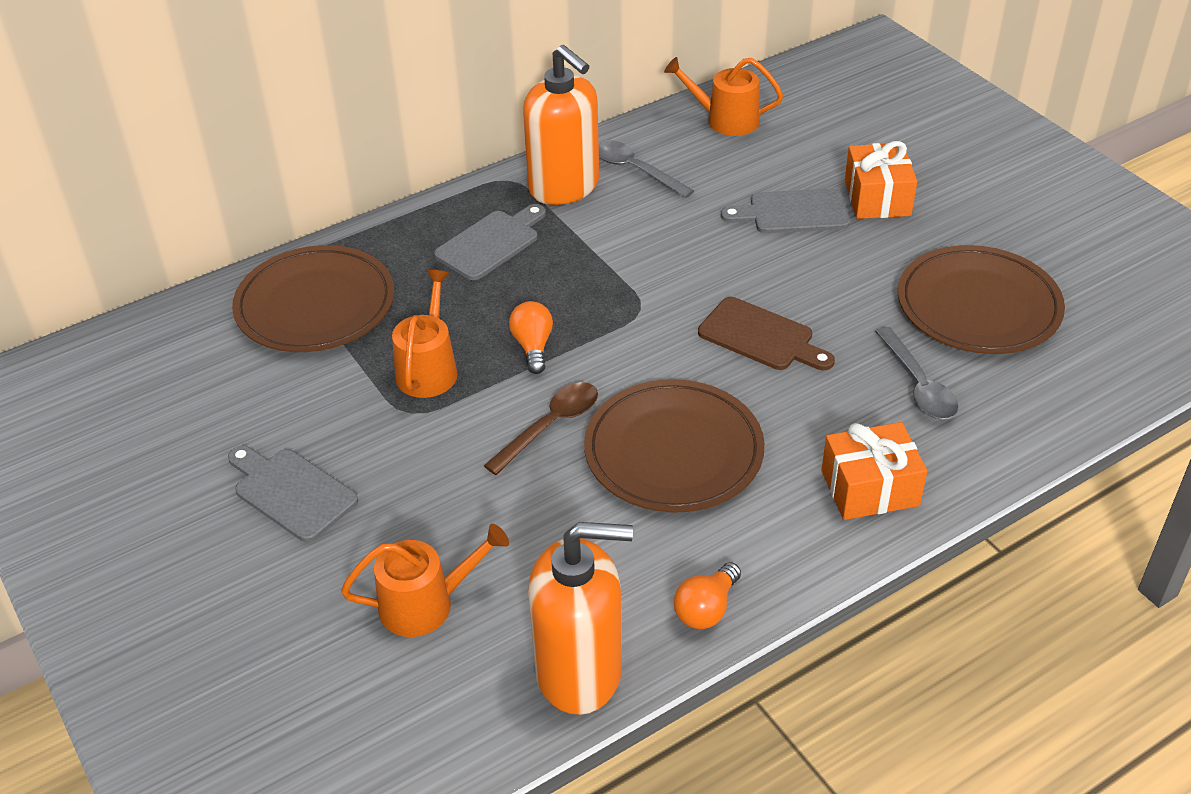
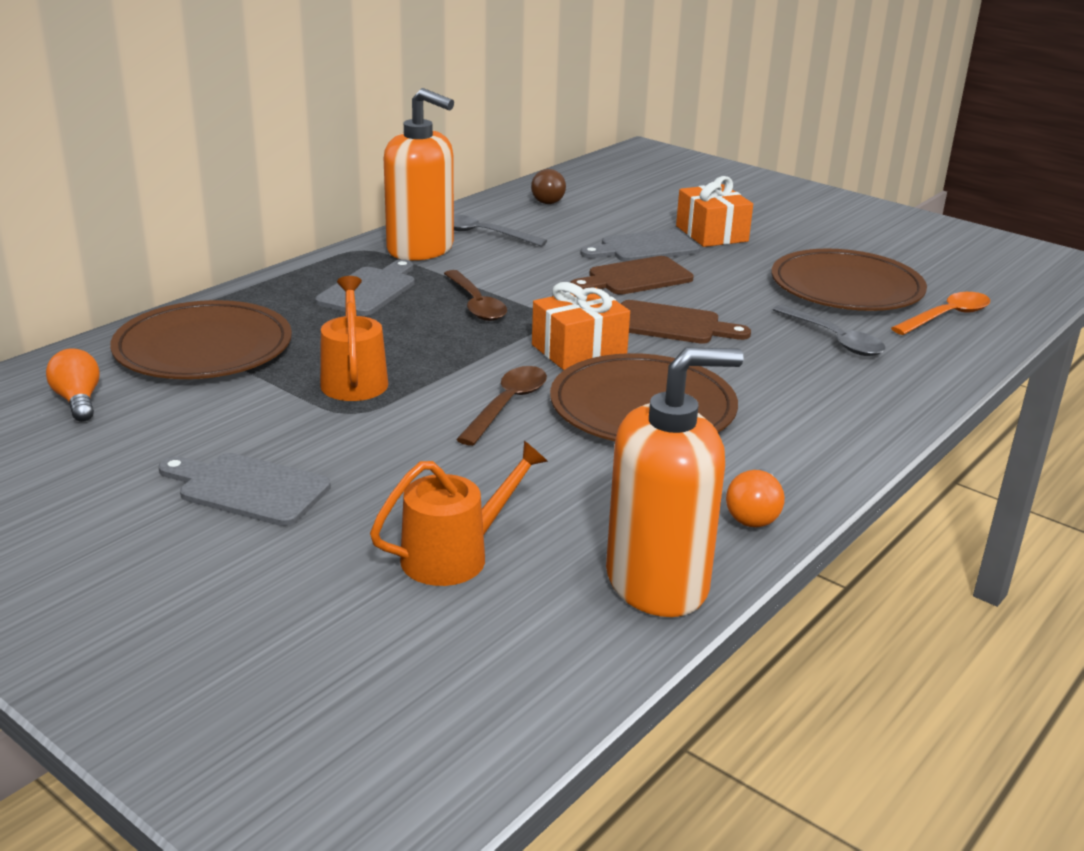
camera: 20 degrees left, 15 degrees down
(533, 346) = (455, 353): orange light bulb -> orange light bulb (78, 401)
(582, 278) = (476, 304): none -> brown spoon
(726, 120) = (546, 200): orange watering can -> brown light bulb
(759, 259) = (635, 278): none -> brown cutting board
(869, 488) = (844, 409): orange gift -> orange gift (579, 350)
(1063, 368) = (946, 316): none -> orange spoon

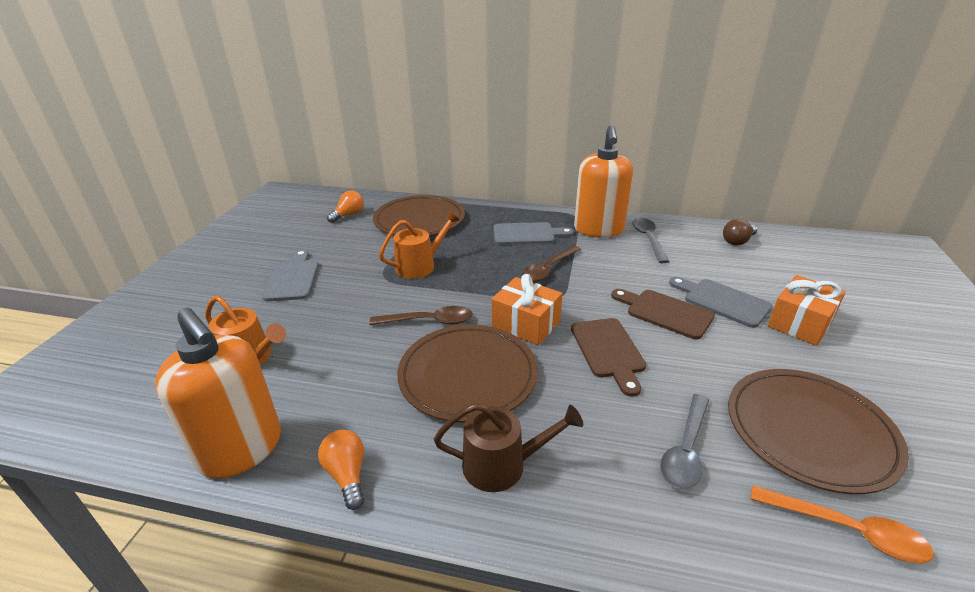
camera: 65 degrees right, 5 degrees up
(754, 514) = (347, 475): orange light bulb -> orange light bulb turned 75 degrees clockwise
(797, 425) = (502, 465): none -> brown watering can

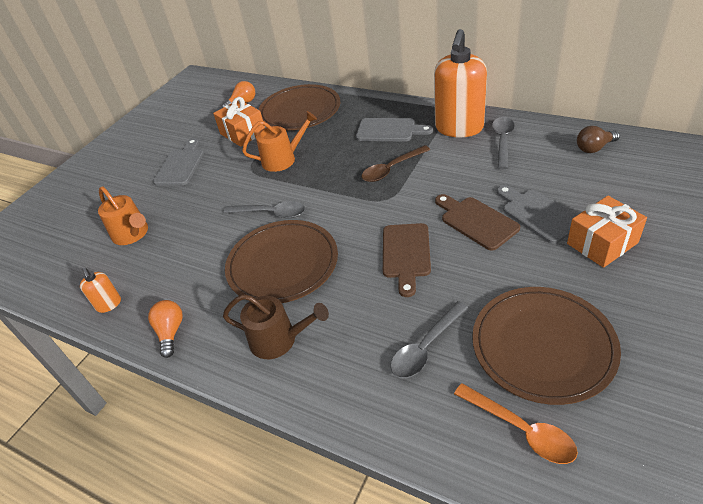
camera: 20 degrees right, 10 degrees up
(241, 449) = (109, 304): orange soap dispenser -> orange soap dispenser, size x0.44
(429, 321) = (271, 213): brown spoon -> grey spoon
(526, 324) = (348, 222): orange gift -> orange gift (243, 133)

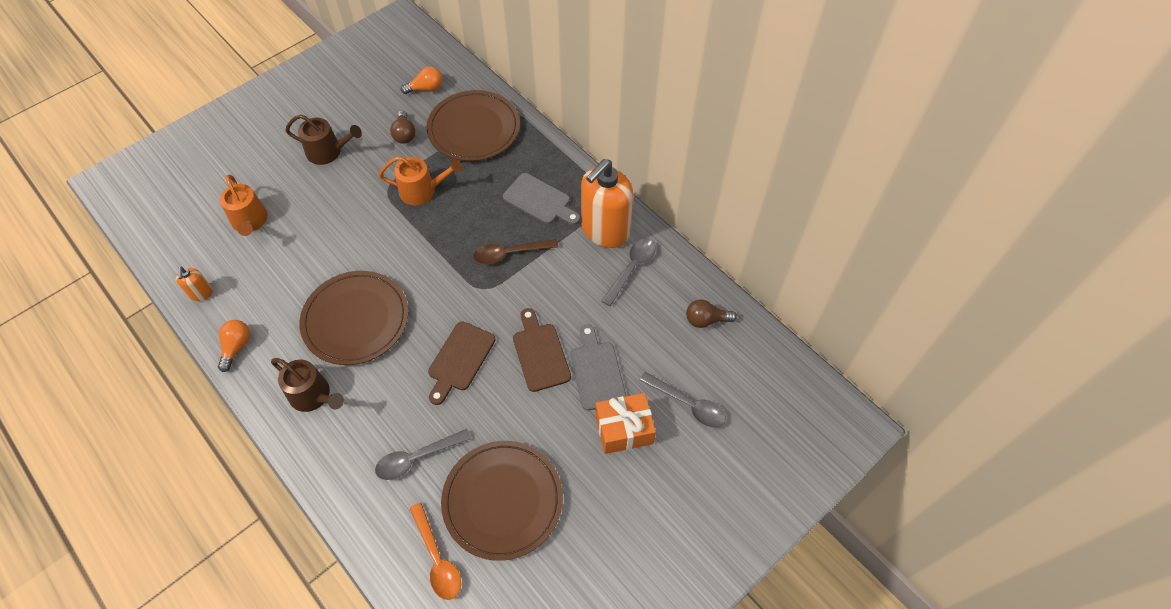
camera: 15 degrees right, 15 degrees up
(181, 165) = (328, 152): grey cutting board -> brown watering can
(243, 133) = (404, 134): orange gift -> brown light bulb
(271, 213) = (376, 256): grey spoon -> grey spoon (688, 404)

